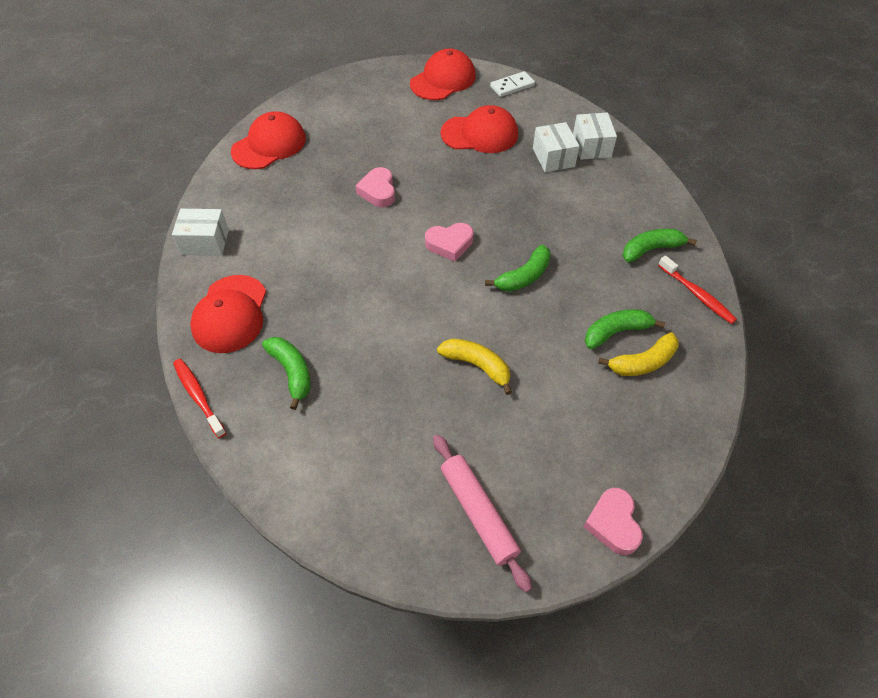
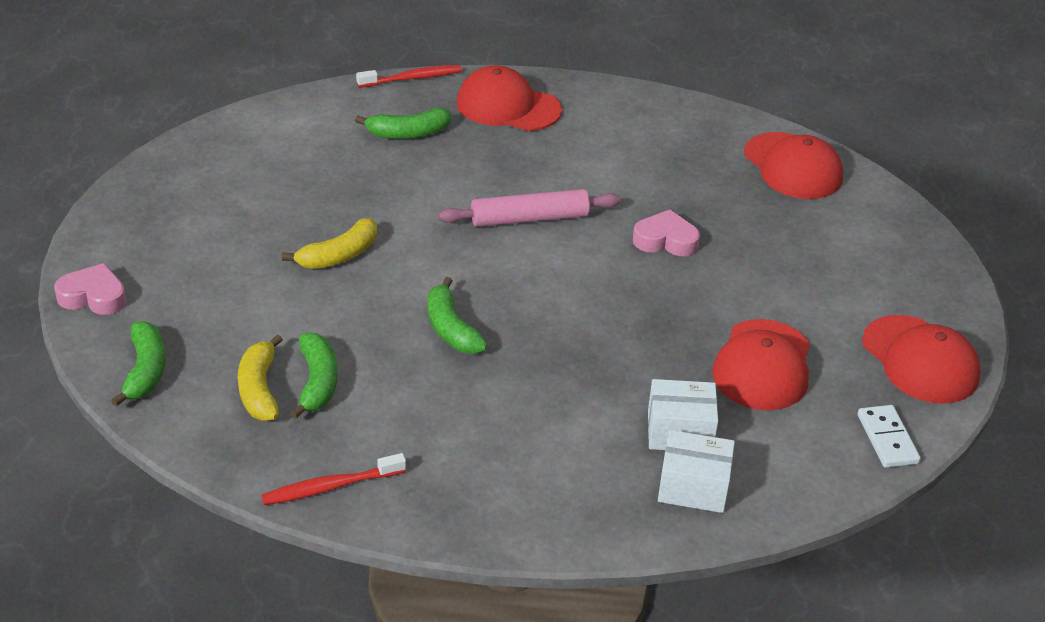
camera: 105 degrees right, 15 degrees down
(205, 242) = (626, 102): white box -> none
(449, 244) = (539, 279): pink heart -> none
(478, 513) = (172, 214): pink rolling pin -> pink rolling pin (529, 218)
(651, 249) = (437, 471): green banana -> green banana (145, 371)

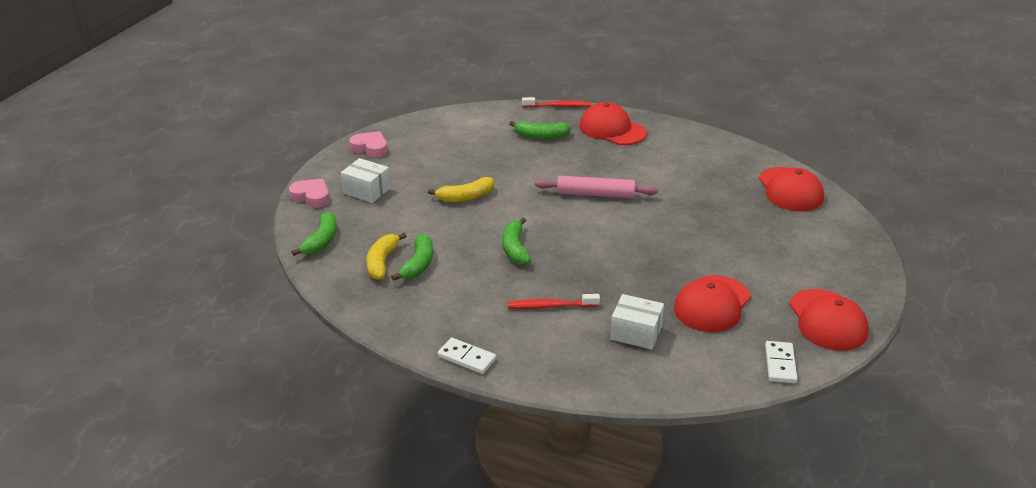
camera: 20 degrees right, 5 degrees down
(331, 487) = (398, 323): red toothbrush -> red toothbrush (551, 306)
(459, 522) = (466, 358): none -> white domino
(665, 240) = (680, 220): pink heart -> pink heart (370, 148)
(693, 487) = (629, 367): white box -> white box (366, 191)

